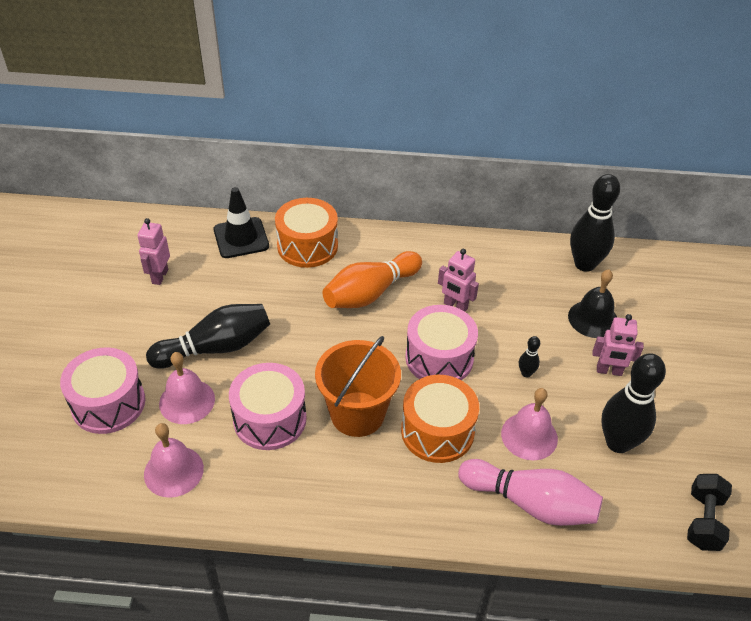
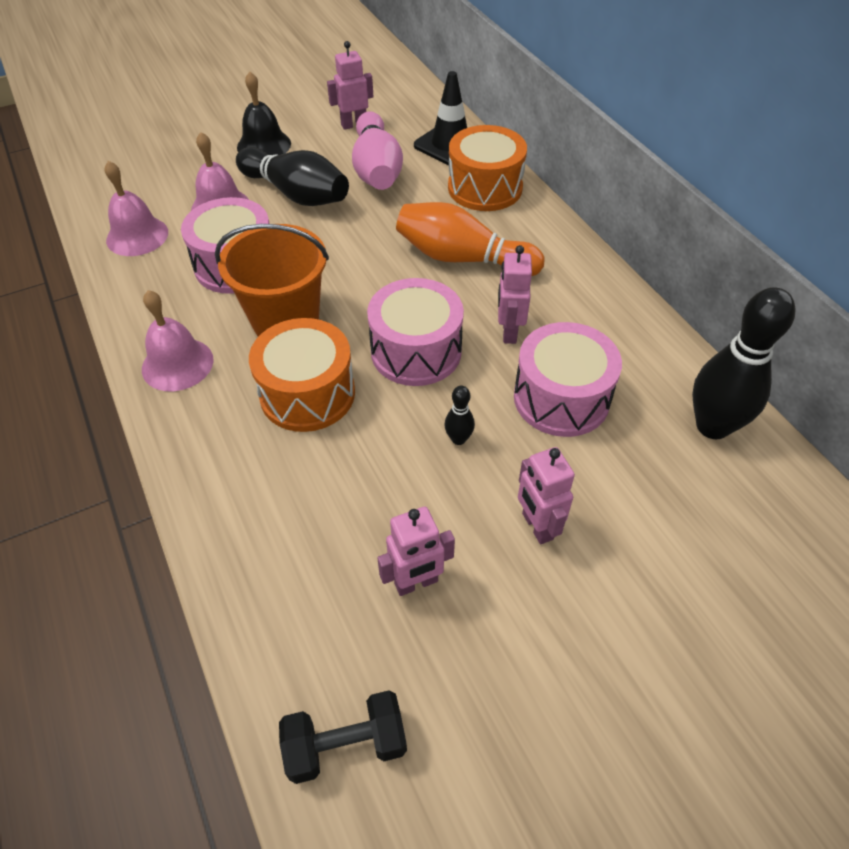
camera: 60 degrees right, 5 degrees up
(108, 403) = (186, 168): pink drum -> pink drum (561, 398)
(529, 436) = (360, 480): pink bell -> pink bell (177, 364)
(530, 503) = (257, 522): pink bowling pin -> pink bowling pin (376, 169)
(593, 319) = (617, 473): black bell -> black bell (264, 145)
(618, 443) = (416, 583): black bowling pin -> pink robot

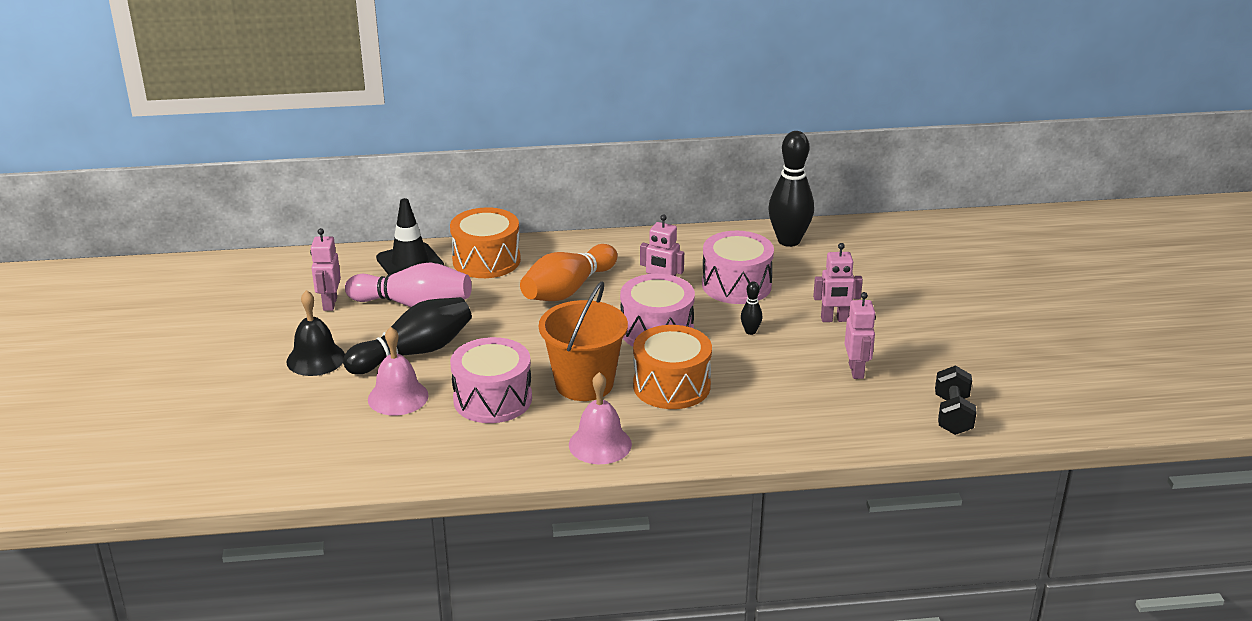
camera: 70 degrees left, 20 degrees down
(137, 236) = (404, 451): pink bell -> none

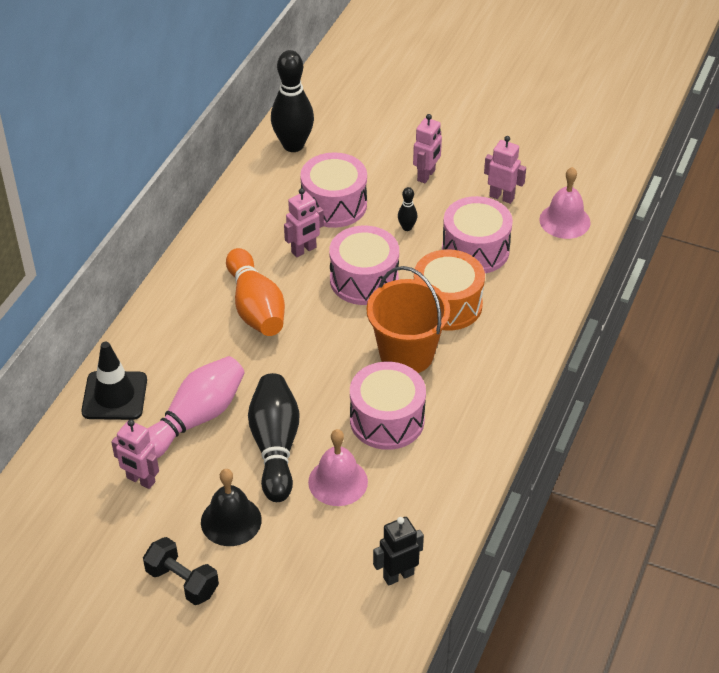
camera: 60 degrees left, 15 degrees up
(310, 464) = (398, 575): none -> black robot
(486, 260) = (159, 341): orange drum -> none
(600, 444) = (495, 378): pink bell -> pink bell (564, 221)
(763, 379) = (475, 250): none -> pink drum
(952, 415) = (588, 177): black dumbbell -> black dumbbell (182, 581)

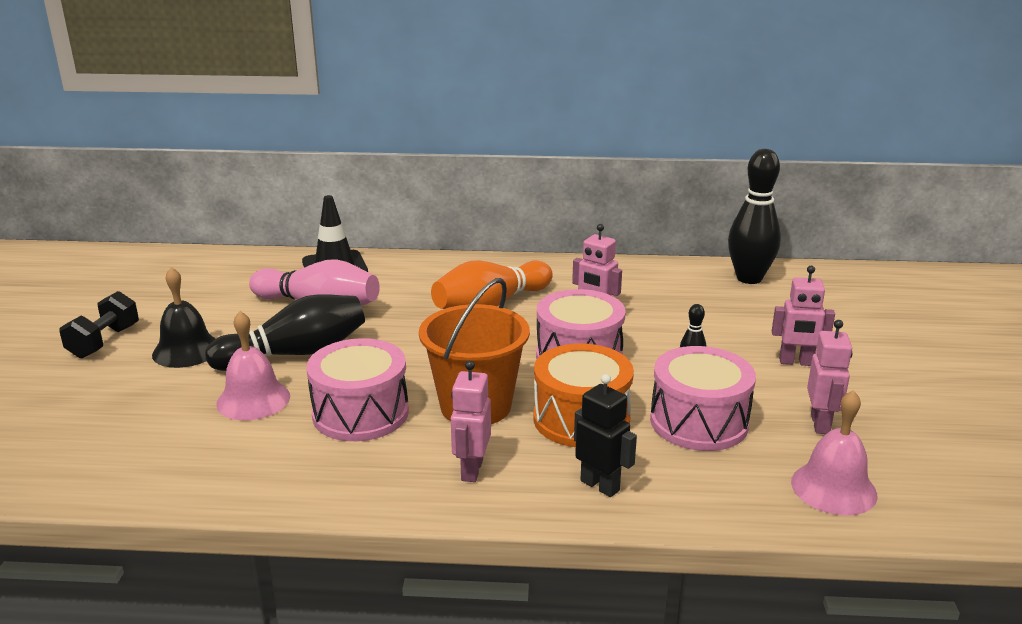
camera: 70 degrees right, 20 degrees down
(140, 480) = (232, 298): pink robot -> pink robot (471, 470)
(334, 205) = (682, 316): pink drum -> none
(398, 575) = (109, 468): black robot -> black robot (600, 485)

